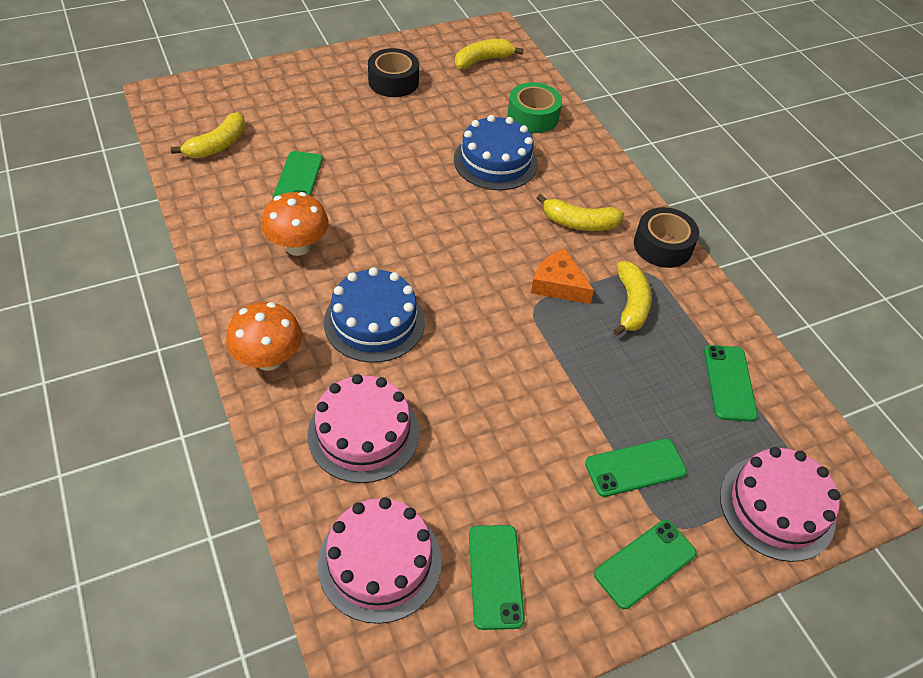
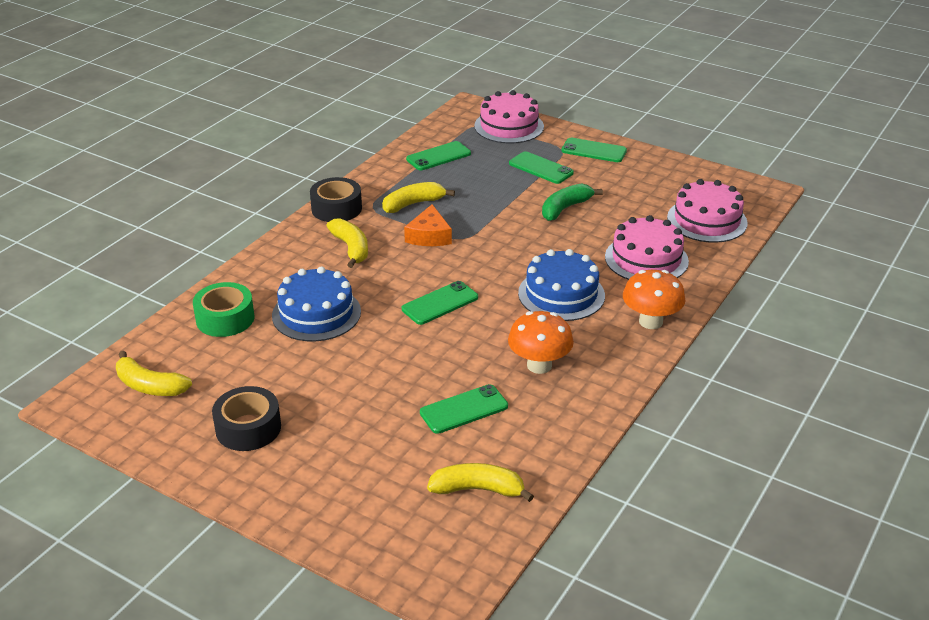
camera: 120 degrees left, 15 degrees down
(495, 576) = (662, 186): green phone -> green phone (440, 303)
(523, 429) = (565, 208): none -> green banana

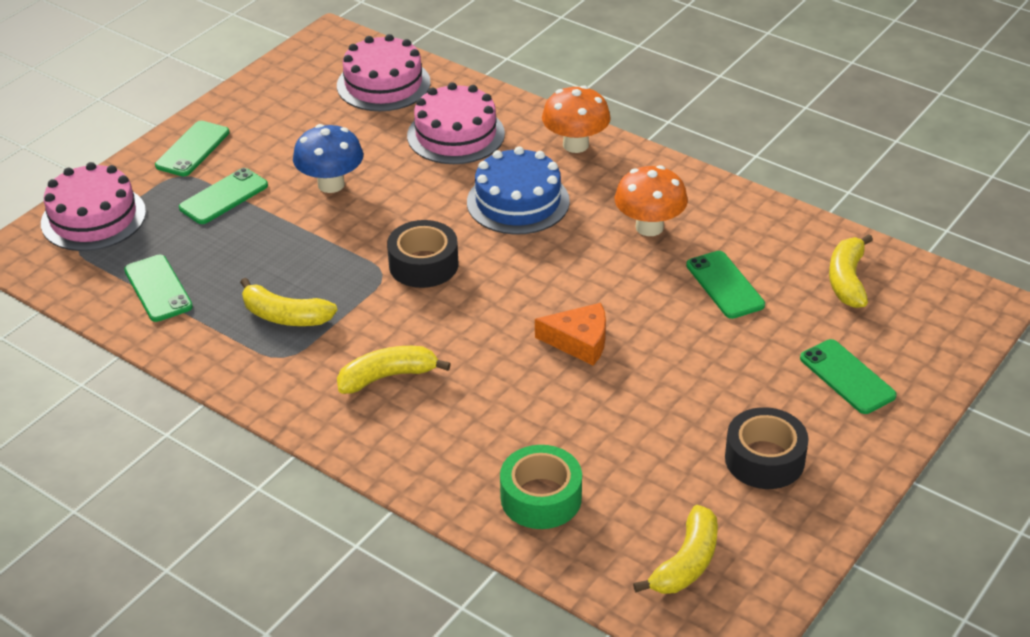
camera: 85 degrees left, 5 degrees up
(316, 313) = (537, 407): blue cake -> none
(336, 208) = (277, 393): black tape -> black tape (423, 264)
(413, 204) = (285, 316): yellow banana -> yellow banana turned 45 degrees counterclockwise
(429, 236) = (371, 303): orange cheese -> orange cheese (579, 341)
(440, 303) = (526, 297): green phone -> green phone (847, 377)
(565, 208) = (331, 184): green banana -> blue mushroom

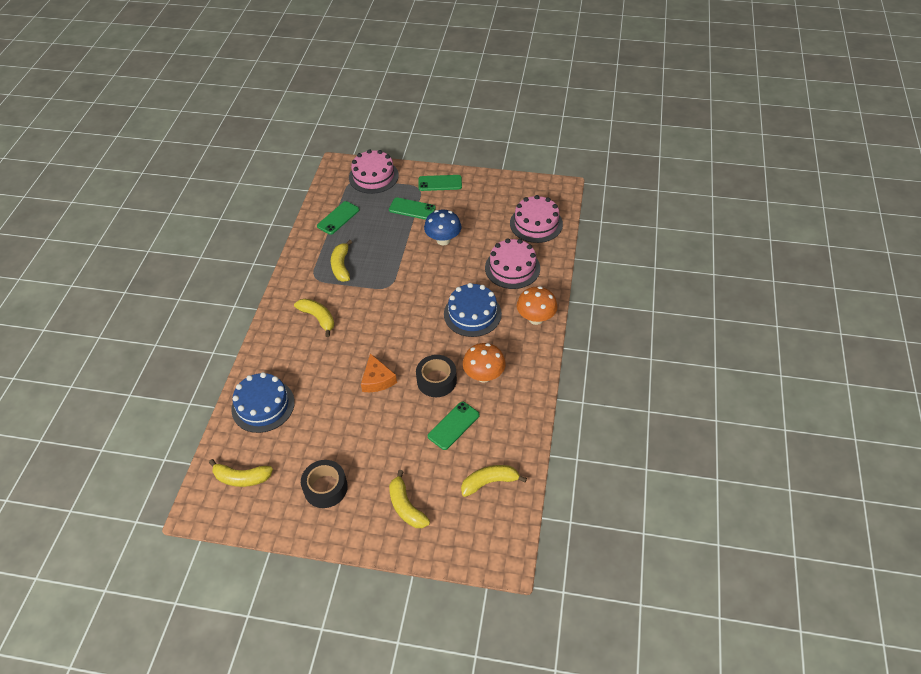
camera: 65 degrees right, 10 degrees up
(423, 264) = (403, 298): black tape -> black tape (436, 380)
(541, 498) = (263, 405): green tape -> blue cake
(847, 377) = (406, 507): green phone -> yellow banana

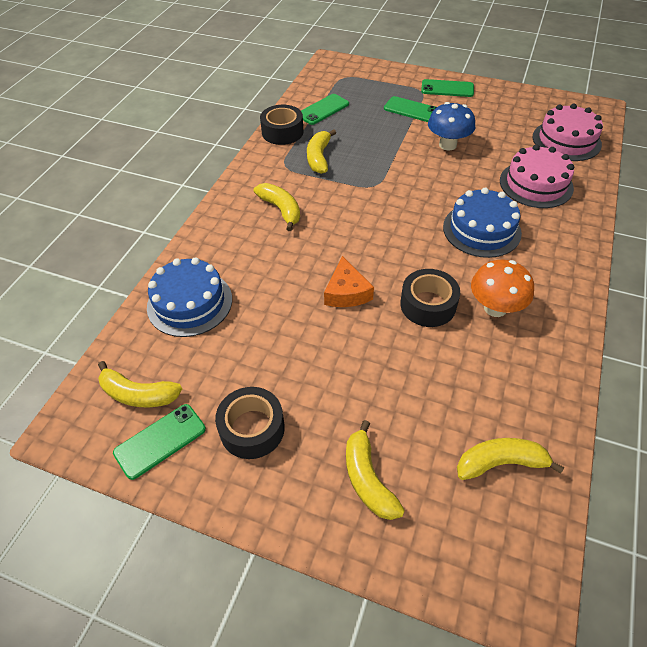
camera: 10 degrees right, 0 degrees up
(307, 245) = (282, 132): none -> black tape
(373, 176) = (369, 75): pink cake -> none
(453, 425) = (448, 369): green phone -> green phone (160, 441)
(536, 318) = (569, 246): orange mushroom -> none

